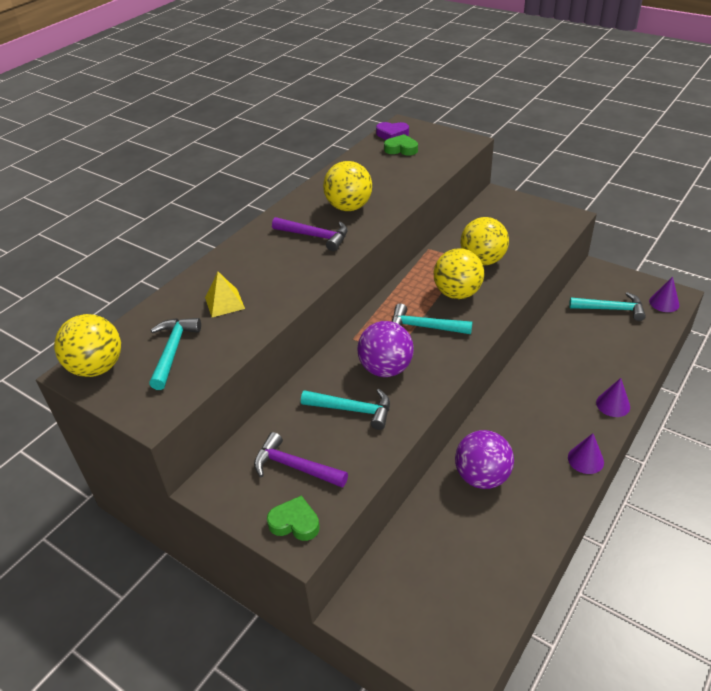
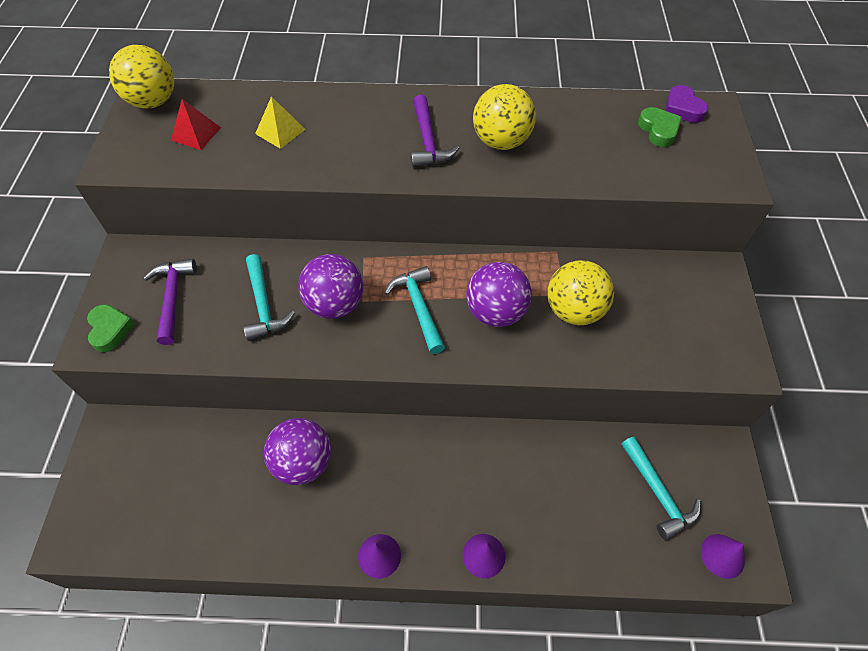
camera: 55 degrees right, 15 degrees up
(173, 351) = (196, 134): turquoise hammer -> red pyramid
(457, 293) = (496, 312): yellow ball -> purple ball

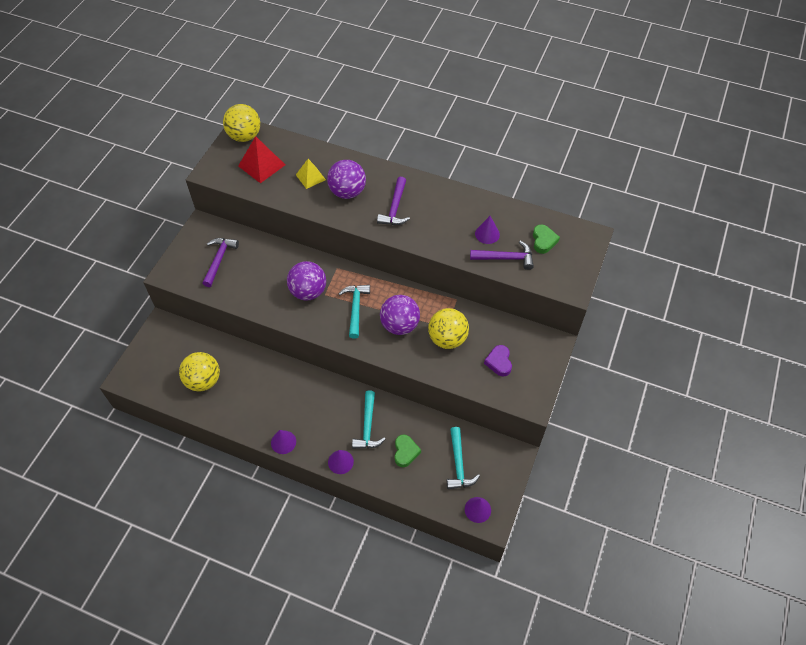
camera: 20 degrees right, 0 degrees up
(110, 330) = (179, 269): green heart -> green heart (405, 452)
(196, 134) = (261, 165): red pyramid -> red pyramid, size x1.52
(264, 305) = (268, 280): turquoise hammer -> turquoise hammer (368, 426)
(303, 462) = (261, 379): purple ball -> purple ball (347, 192)
(501, 141) = (439, 221): yellow ball -> yellow ball (203, 381)
(577, 141) = (487, 234): none -> purple cone
(622, 166) = (505, 258): none -> purple hammer
(682, 109) = (569, 230): purple heart -> purple heart (499, 362)

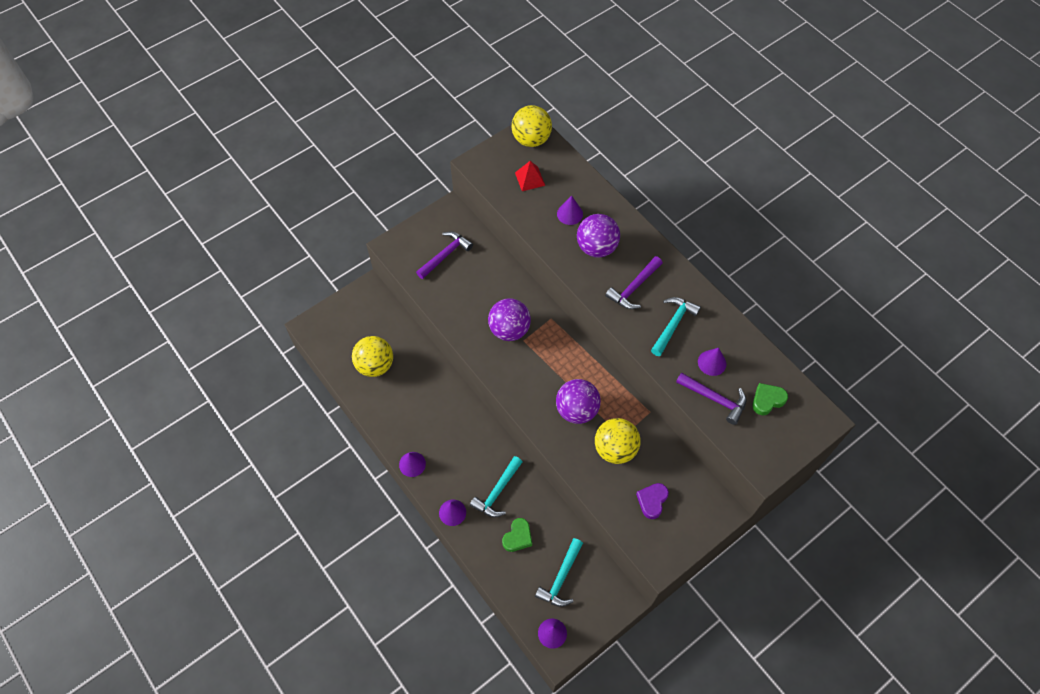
camera: 30 degrees right, 5 degrees up
(261, 165) = (530, 179): red pyramid -> red pyramid, size x0.66
(310, 177) = (570, 214): yellow pyramid -> purple cone
(355, 309) = (544, 370): turquoise hammer -> turquoise hammer (673, 324)
(543, 241) = (767, 400): green heart -> green heart turned 150 degrees counterclockwise

